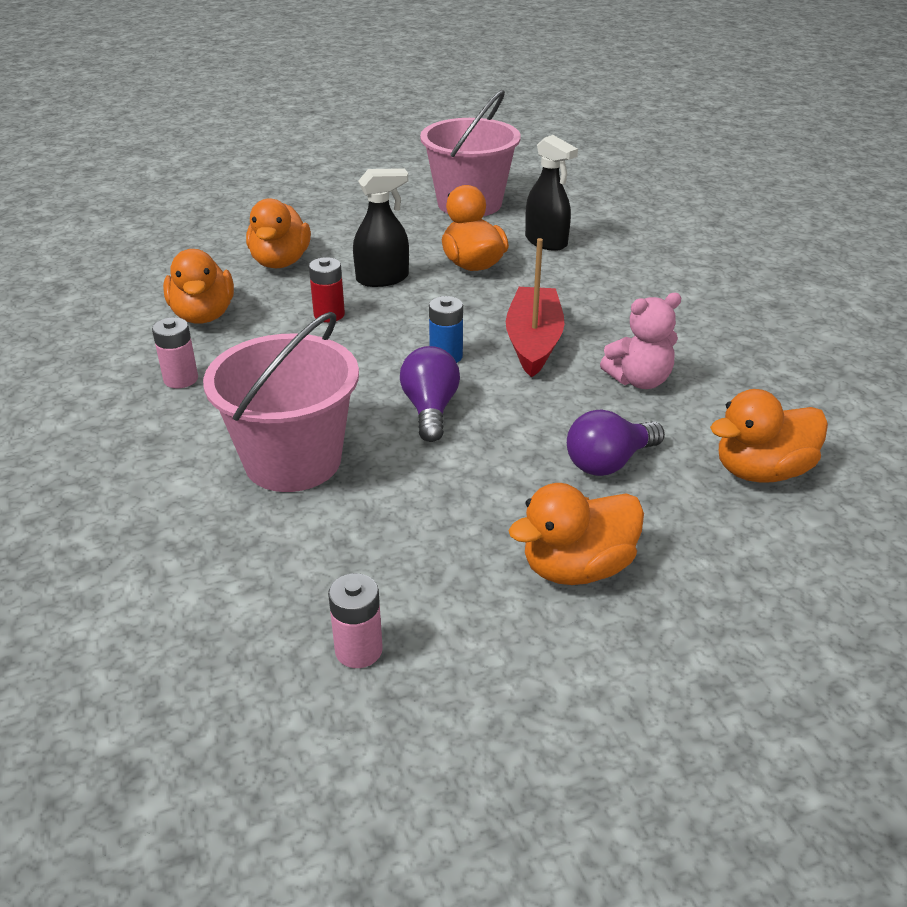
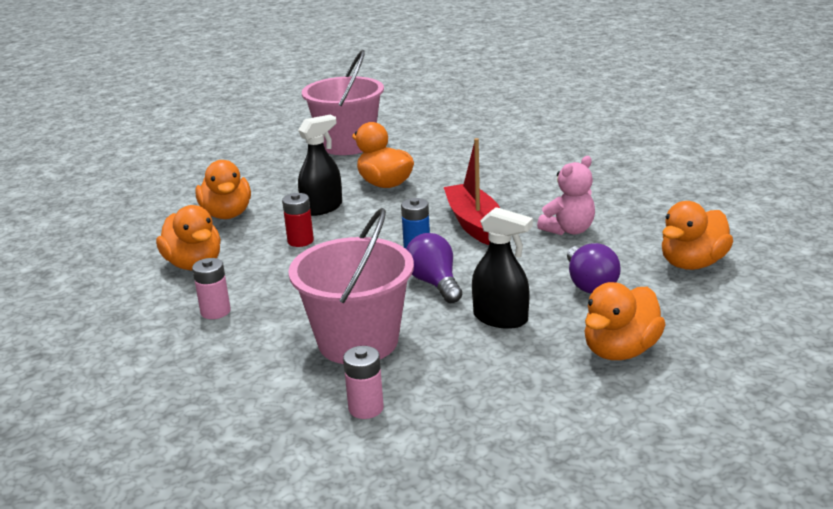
camera: 20 degrees left, 10 degrees down
(358, 650) = (512, 442): pink battery -> pink battery (366, 408)
(546, 241) = (428, 158): black spray bottle -> black spray bottle (500, 318)
(609, 462) = (589, 284): purple light bulb -> purple light bulb turned 45 degrees counterclockwise

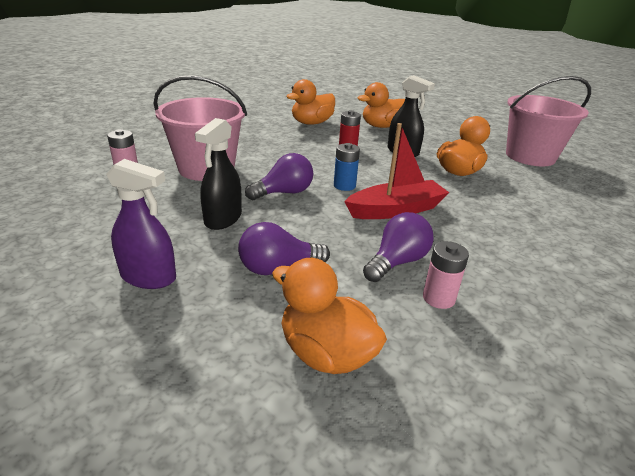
camera: 80 degrees right, 5 degrees up
(215, 311) = (254, 131): pink battery -> pink battery (438, 298)
(568, 230) = (397, 262): pink teddy bear -> purple light bulb
(620, 350) = (148, 277): orange duck -> purple spray bottle

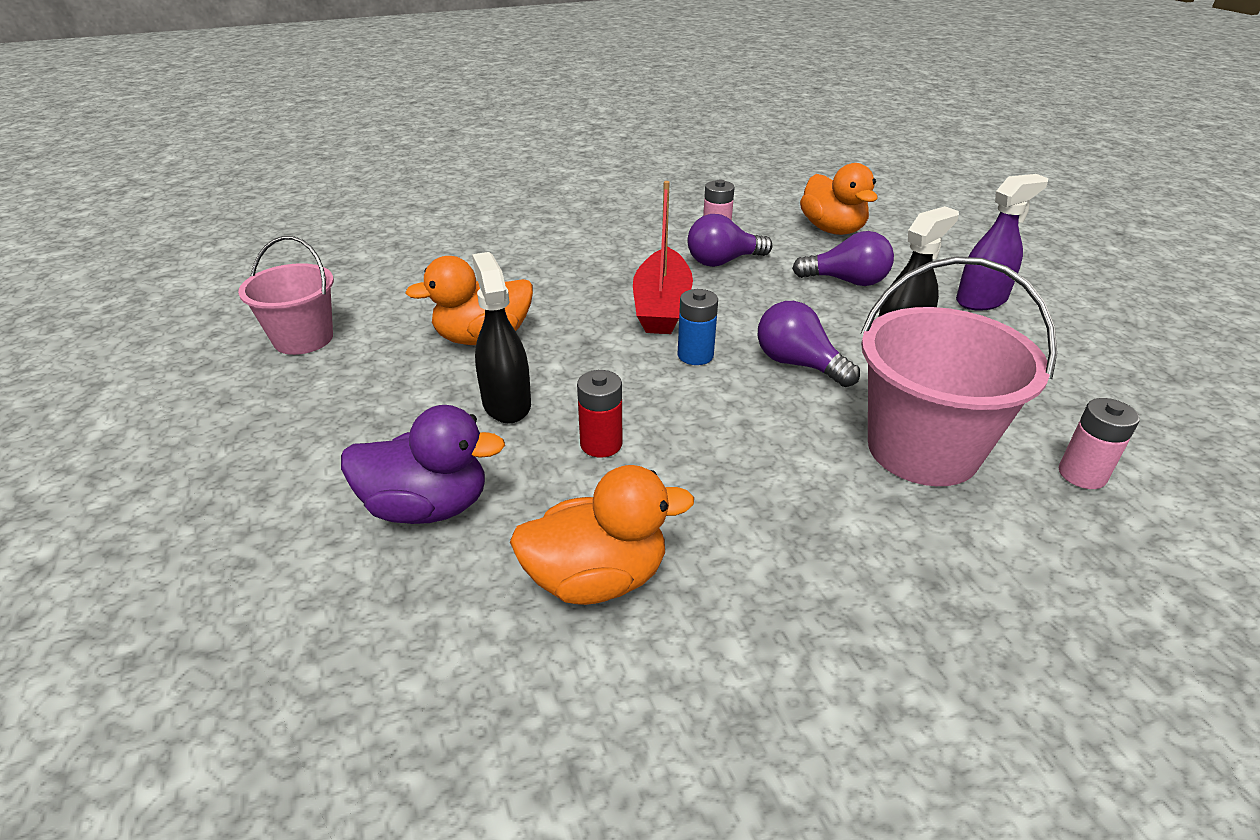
camera: 150 degrees left, 5 degrees up
(148, 277) = (981, 300): purple spray bottle -> purple spray bottle turned 105 degrees clockwise
(284, 193) = (798, 364): purple light bulb -> purple light bulb turned 45 degrees clockwise
(382, 126) = (427, 506): orange duck -> purple duck
(396, 210) = (661, 306): red boat -> red boat turned 90 degrees counterclockwise
(530, 156) = (303, 339): pink bucket -> pink bucket, size x0.64

